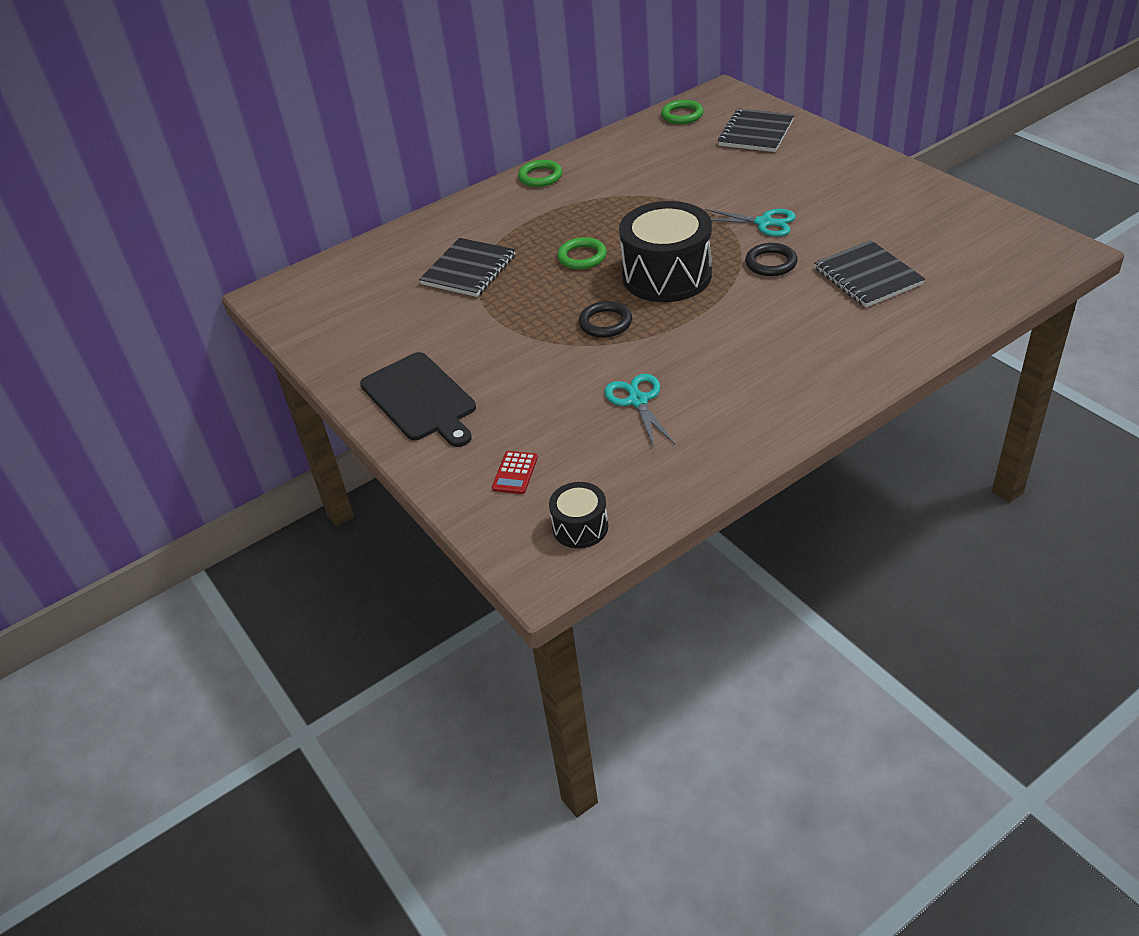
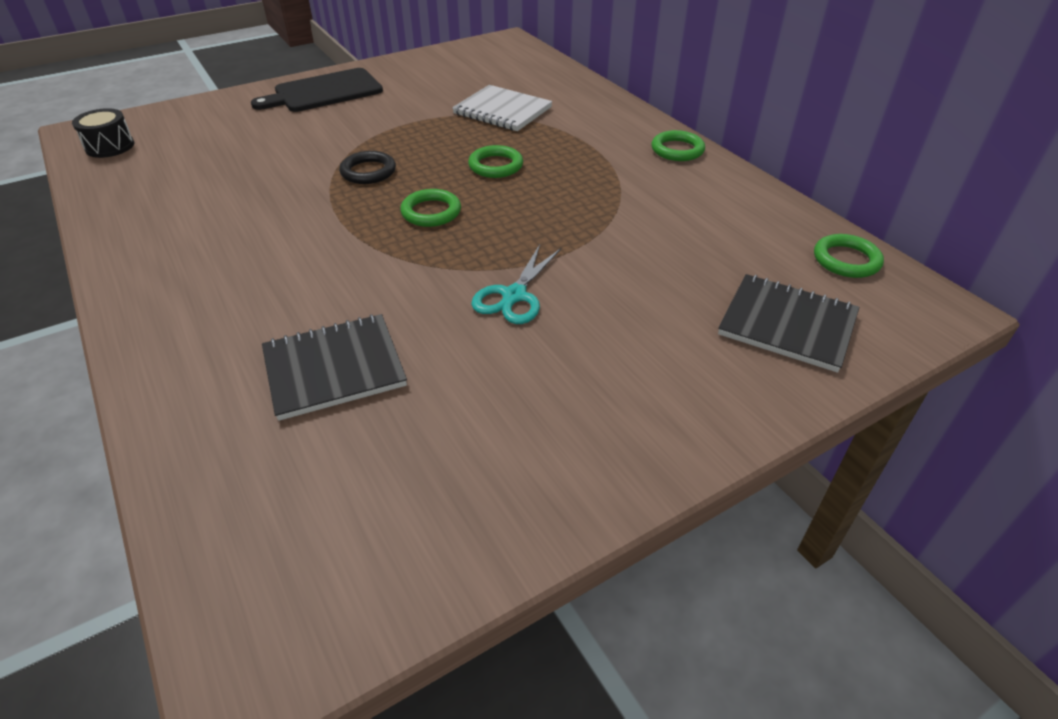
camera: 90 degrees right, 0 degrees up
(469, 270) = (502, 111): black notebook -> white notebook
(515, 473) = (199, 124): red calculator -> none
(638, 401) = (234, 180): turquoise scissors -> none
(667, 275) = (431, 212): black drum -> green ring
(771, 263) = (414, 288): black ring -> none

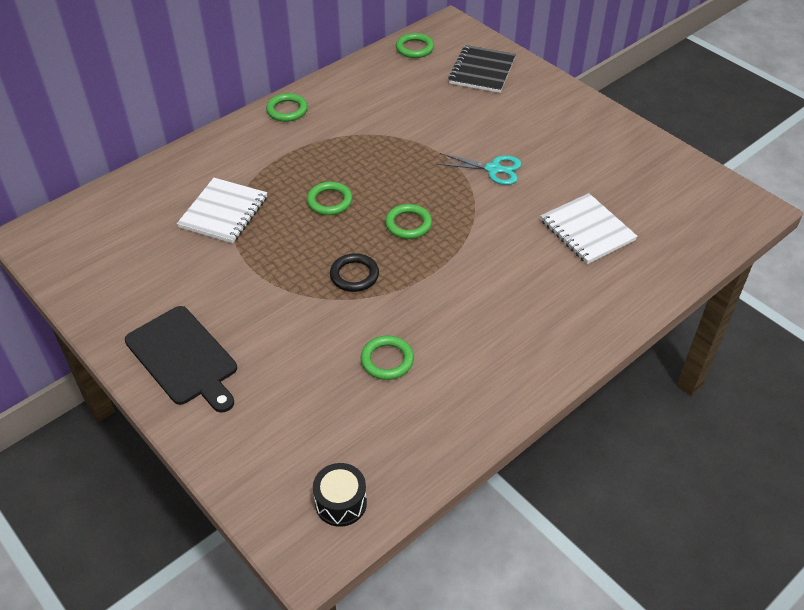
camera: 100 degrees left, 5 degrees up
(238, 180) = (387, 360): none -> green ring
(334, 368) = (587, 230): black notebook -> white notebook

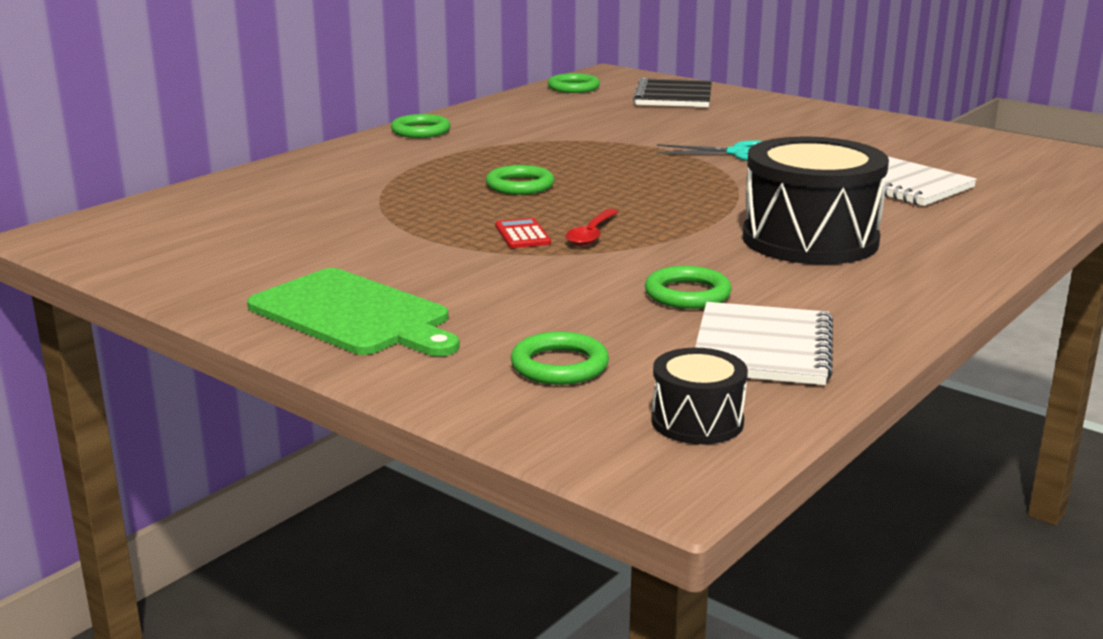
camera: 10 degrees left, 25 degrees down
(183, 358) = (353, 315): black cutting board -> green cutting board
(224, 212) = (363, 201): white notebook -> white notebook (763, 348)
(311, 270) = (522, 235): none -> red calculator
(354, 275) = (591, 234): black ring -> red spoon
(408, 224) = (646, 195): green ring -> green ring (559, 365)
(491, 300) = (810, 240): none -> black drum

